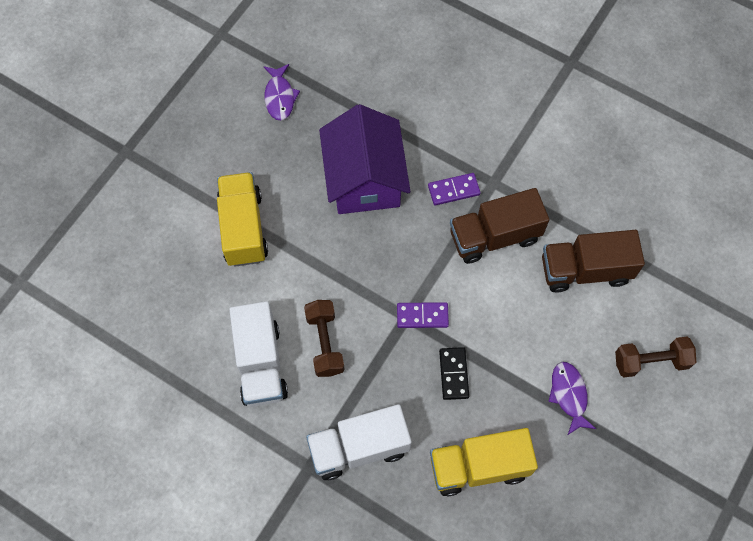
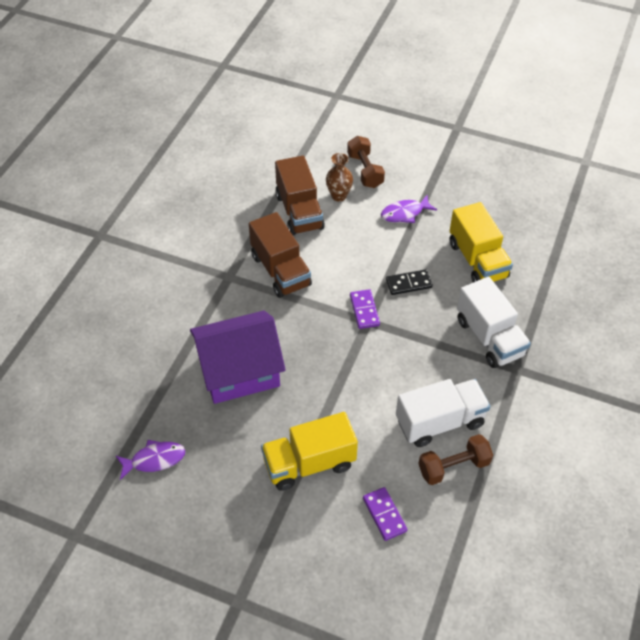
camera: 100 degrees left, 15 degrees down
(325, 343) = (407, 376): brown dumbbell -> brown dumbbell (453, 467)
(453, 190) = (241, 303): purple domino -> purple domino (384, 514)
(607, 320) = (339, 196): none -> brown vase

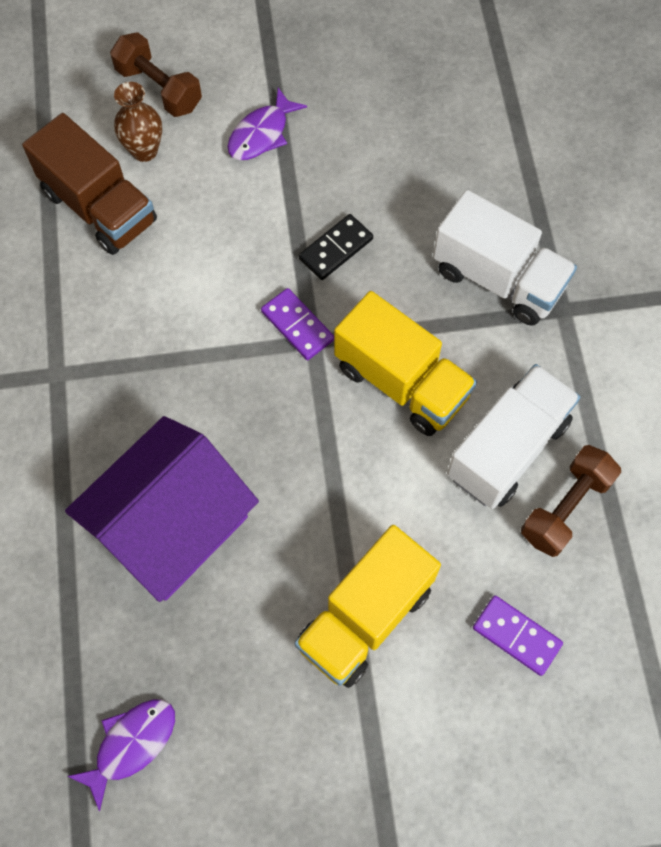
camera: 30 degrees left, 15 degrees up
(280, 270) = (131, 322): brown truck -> none
(477, 260) = (411, 162): yellow truck -> yellow truck (401, 381)

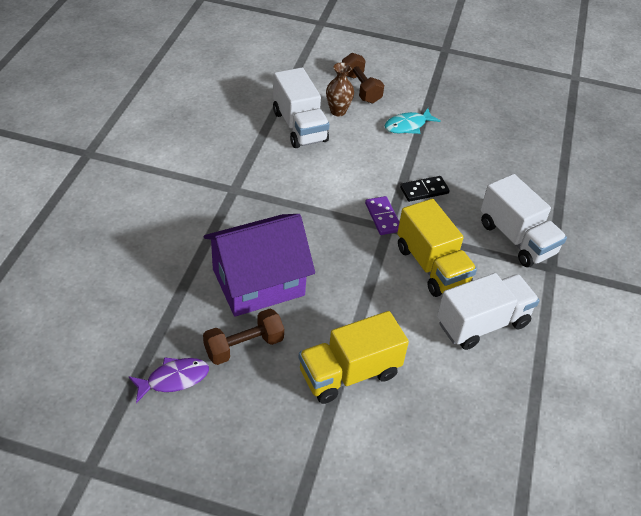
camera: 20 degrees right, 20 degrees down
(100, 207) = (299, 126): brown truck -> white truck
(262, 134) = (408, 126): purple fish -> turquoise fish
(516, 636) = (441, 423): purple domino -> none
(565, 507) = (506, 368): brown dumbbell -> brown dumbbell (244, 346)

